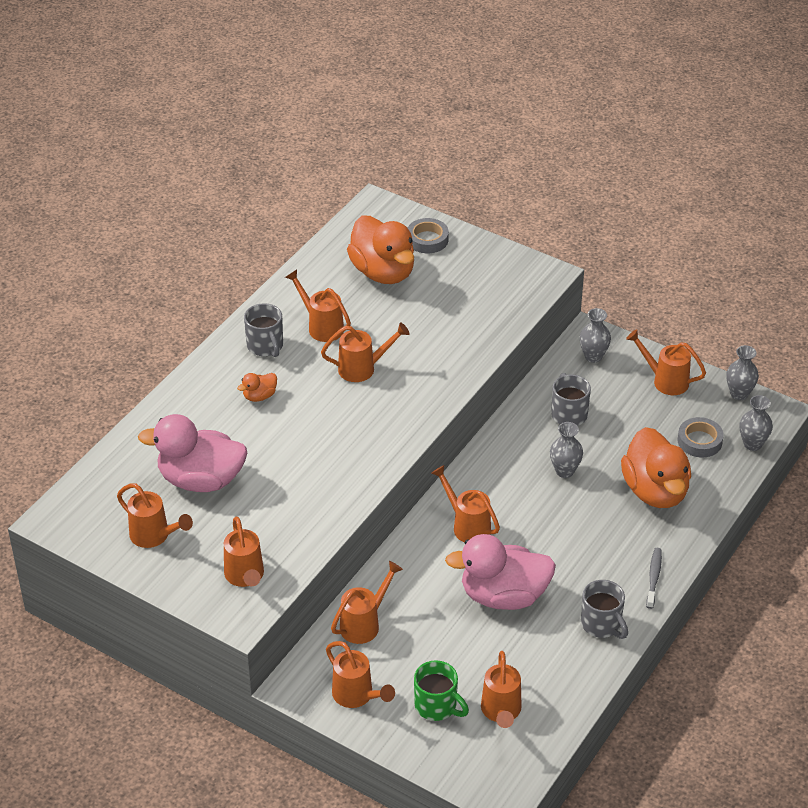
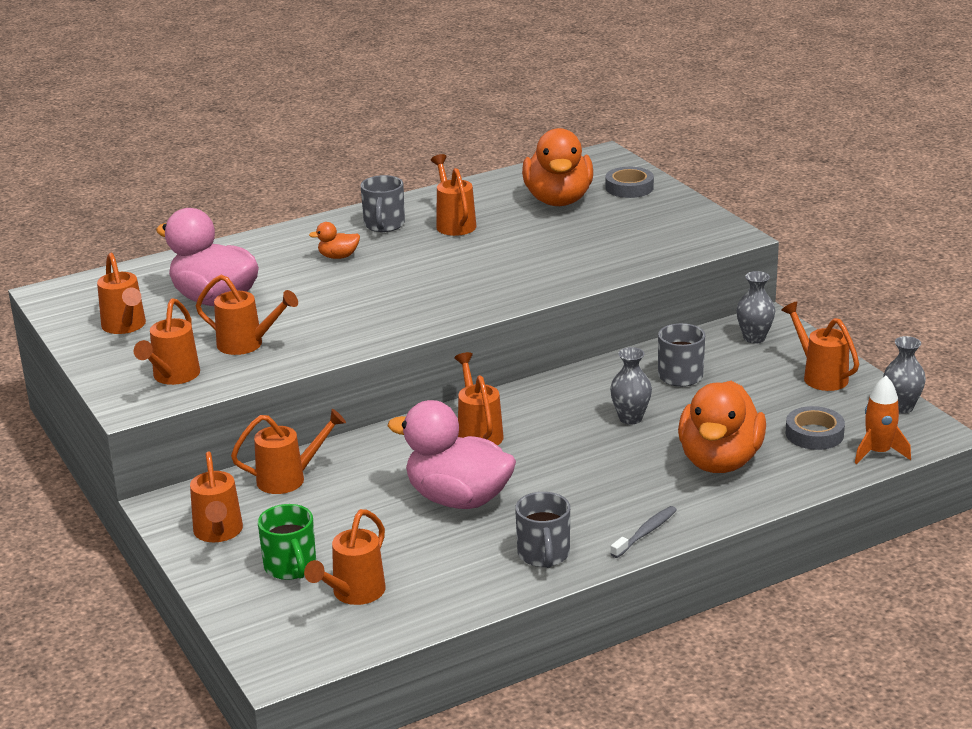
camera: 30 degrees right, 15 degrees down
(362, 368) = (461, 260): orange watering can -> orange watering can (247, 344)
(752, 444) = (878, 453): grey vase -> orange rocket

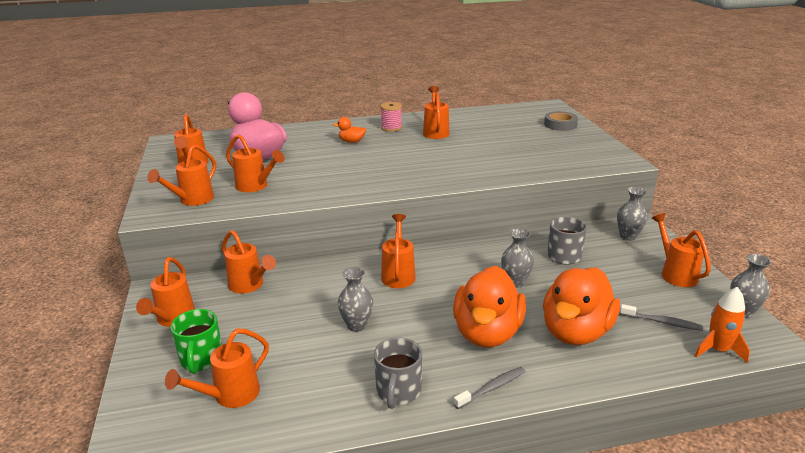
camera: 15 degrees right, 0 degrees up
(289, 479) = (249, 285): orange watering can -> orange watering can turned 45 degrees clockwise
(384, 225) = (391, 128): grey mug -> pink spool
(458, 499) = (356, 325): pink duck -> grey vase
(558, 200) = (510, 126): orange duck -> orange duck (487, 333)
(814, 434) = (662, 322): grey tape -> grey toothbrush

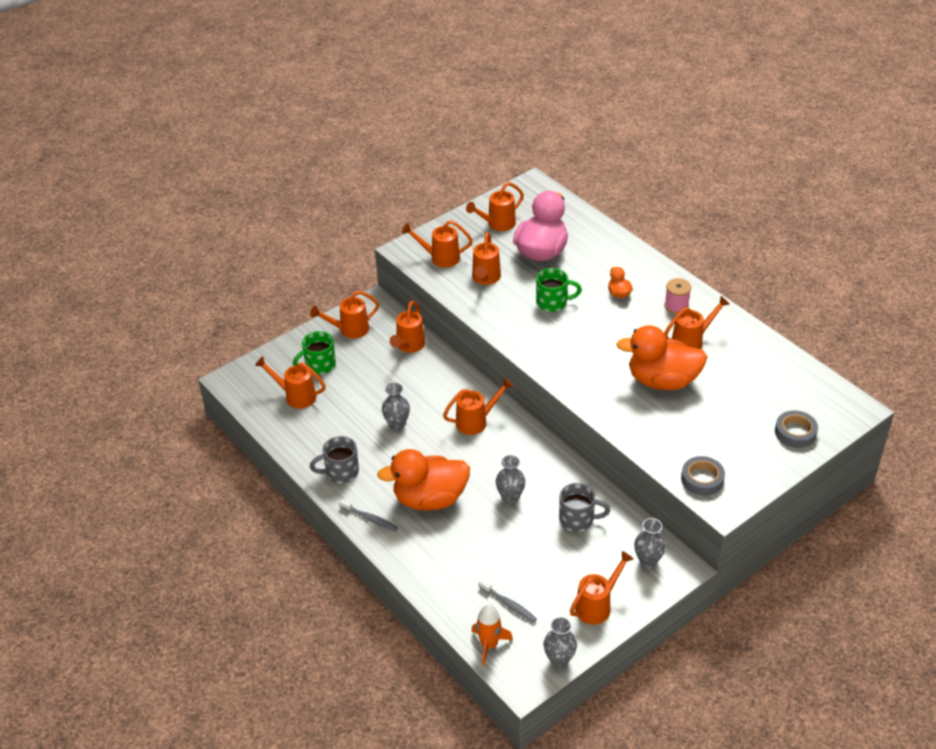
camera: 65 degrees right, 15 degrees up
(329, 166) = (553, 303): none -> green mug
(575, 332) = (462, 551): orange duck -> orange duck (662, 381)
(591, 161) = (702, 479): none -> grey tape
(662, 322) = (508, 604): grey toothbrush -> grey toothbrush turned 45 degrees counterclockwise

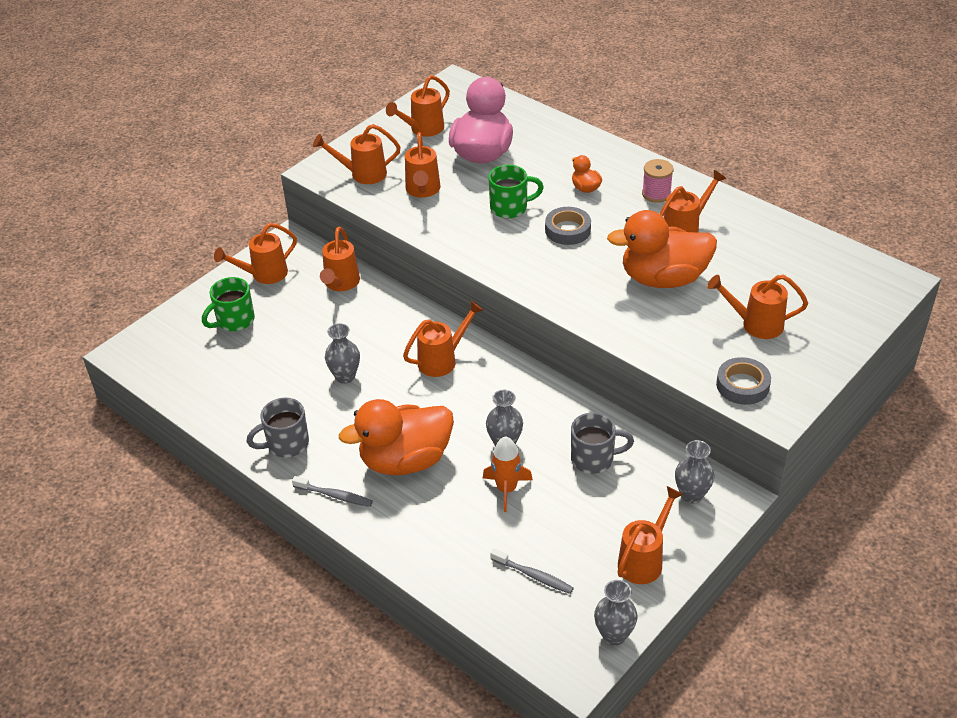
camera: 10 degrees left, 0 degrees up
(296, 396) = (212, 360): orange watering can -> orange watering can (755, 324)
(489, 644) = (521, 630): orange rocket -> orange rocket (506, 489)
(795, 432) = (836, 316): grey tape -> grey tape (567, 230)

